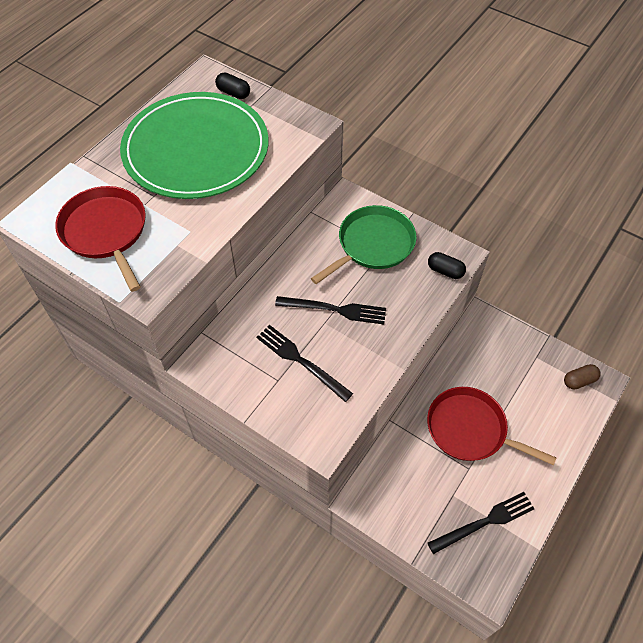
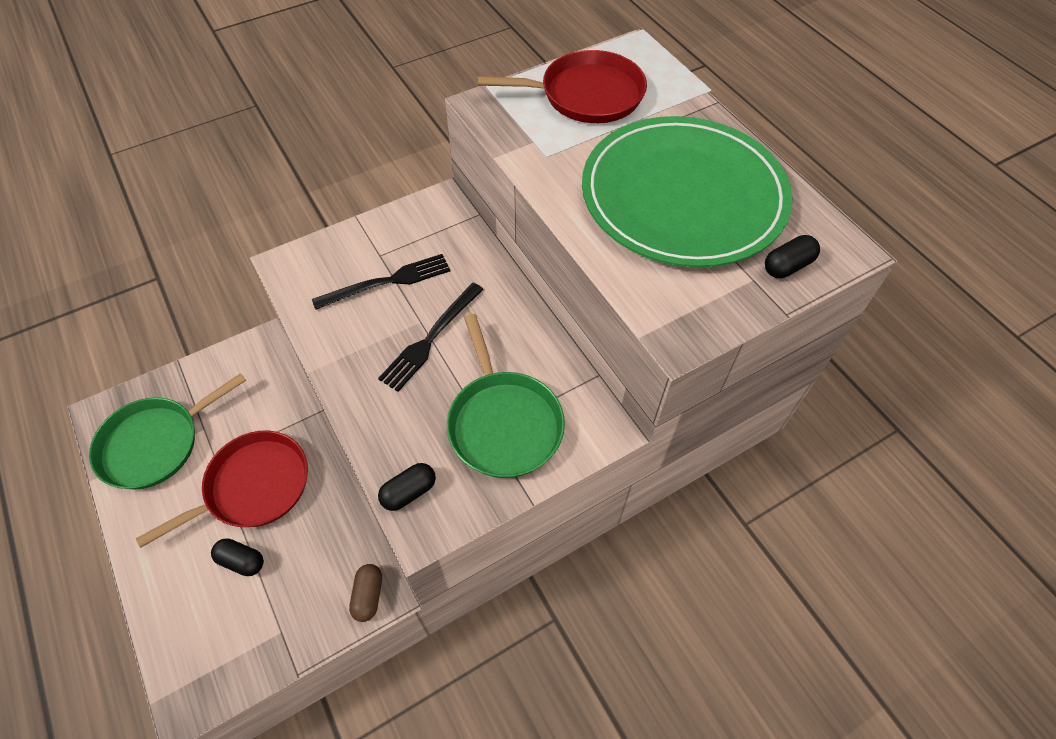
camera: 115 degrees right, 0 degrees up
(484, 522) = (156, 443): black fork -> green pan
(517, 404) = (241, 561): none -> black capsule
(579, 381) = (210, 669): brown capsule -> brown capsule (368, 596)

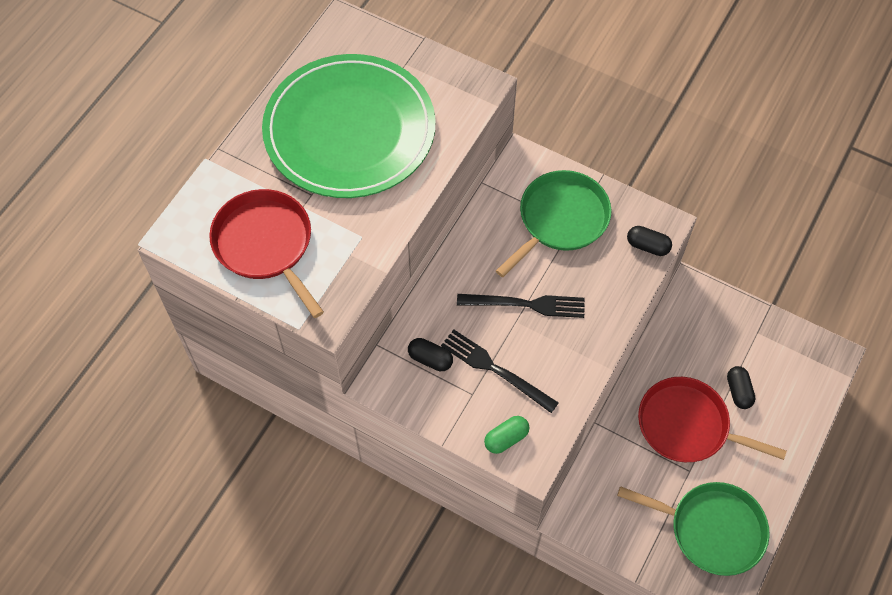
camera: 120 degrees left, 5 degrees up
(321, 258) = (506, 438): none -> green capsule
(368, 596) = (698, 296): brown capsule -> none
(787, 266) = (381, 49): black capsule -> black capsule (430, 359)

